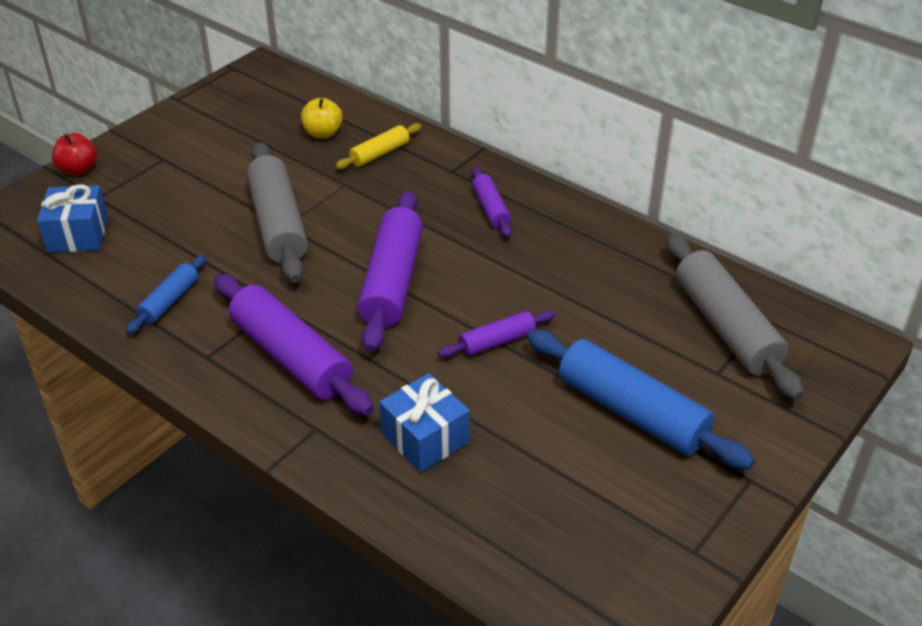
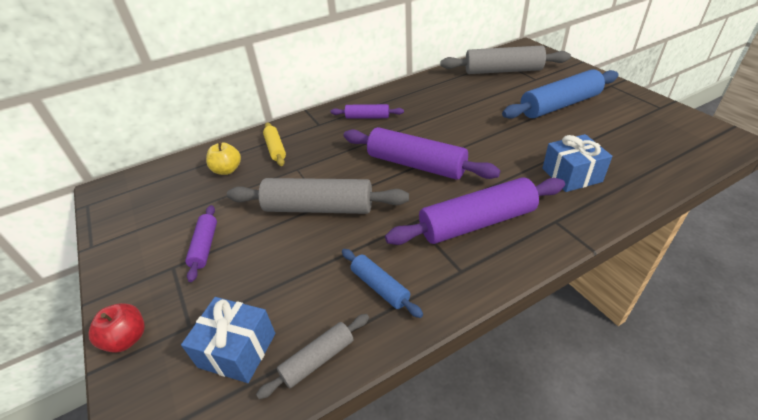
camera: 65 degrees left, 0 degrees up
(76, 285) = (318, 359): none -> grey rolling pin
(497, 341) = (491, 135): purple rolling pin -> purple rolling pin (205, 246)

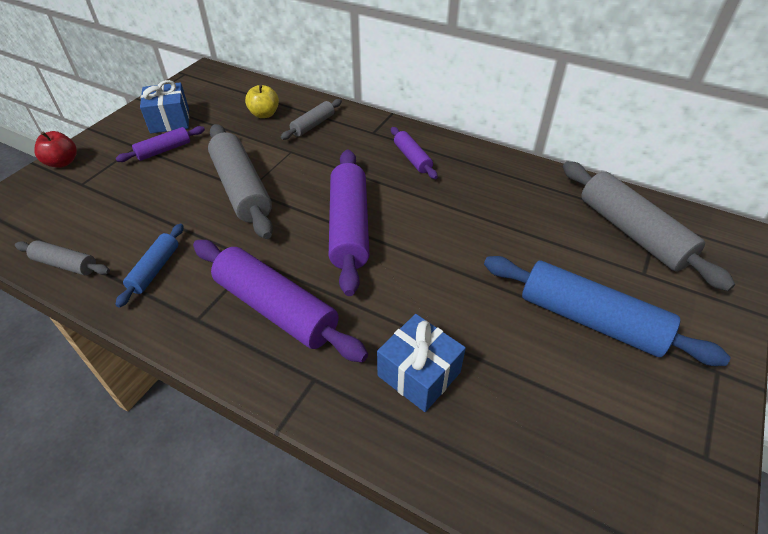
camera: 55 degrees right, 5 degrees up
(237, 350) = (65, 218): blue gift -> blue gift (170, 120)
(275, 149) = (313, 125): yellow rolling pin -> grey rolling pin

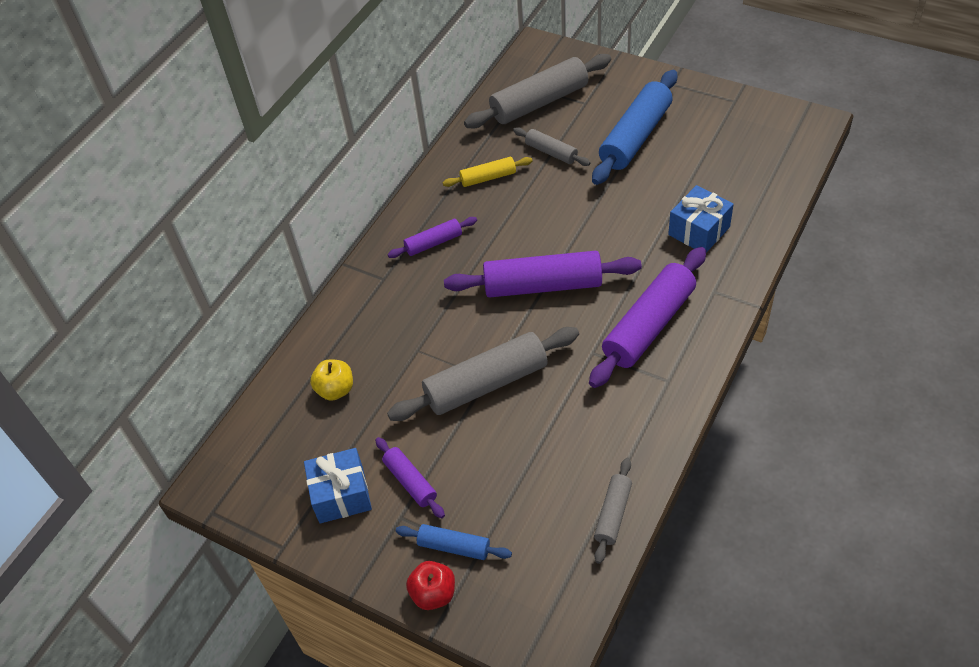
camera: 85 degrees left, 5 degrees up
(155, 269) = (612, 430): blue rolling pin -> blue rolling pin (454, 546)
(313, 125) = (364, 336): grey rolling pin -> grey rolling pin (551, 152)
(501, 192) = (488, 178): none -> yellow rolling pin

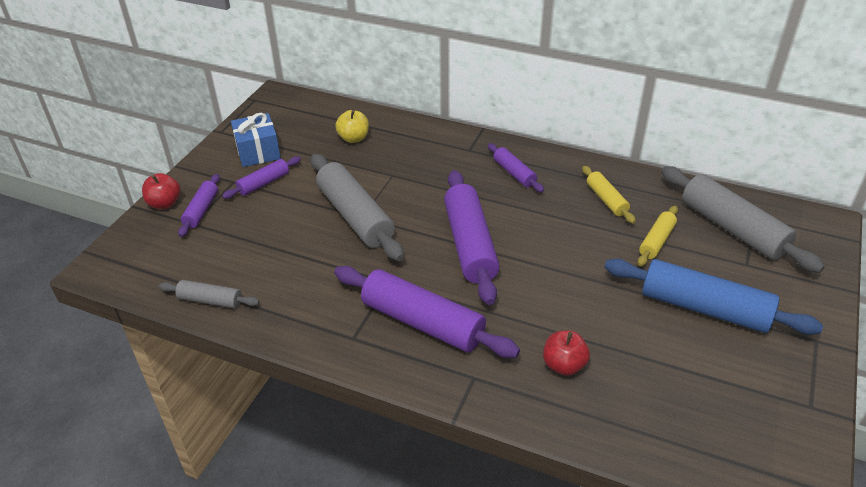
camera: 80 degrees right, 10 degrees down
(454, 546) = (201, 210): blue rolling pin -> purple rolling pin
(551, 152) = (656, 241): grey rolling pin -> yellow rolling pin
(699, 231) = (563, 365): blue gift -> red apple

